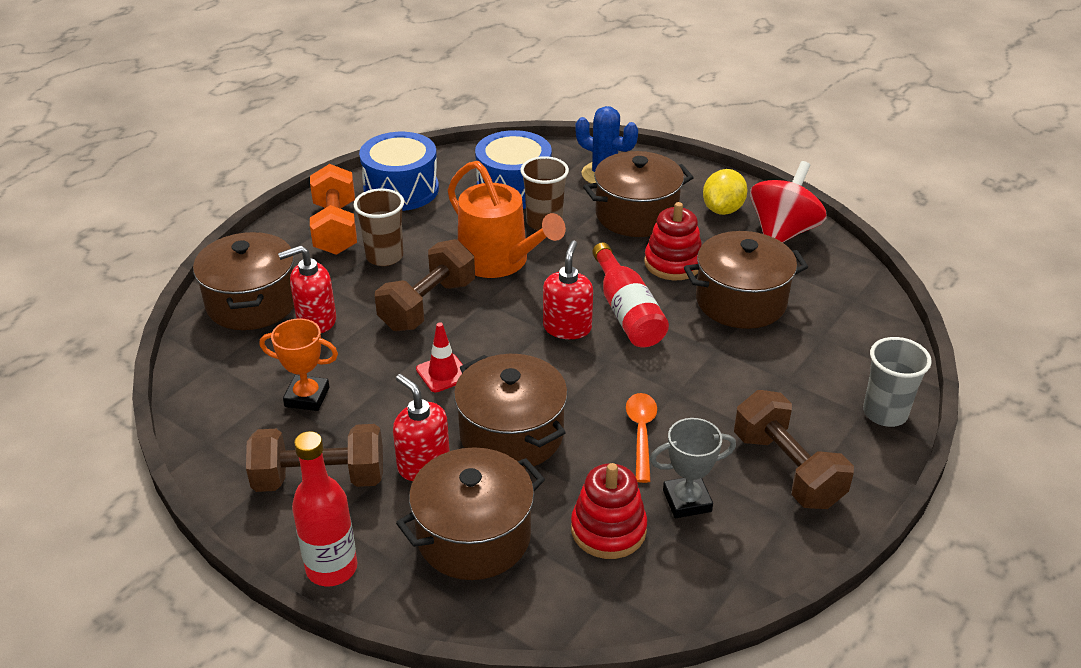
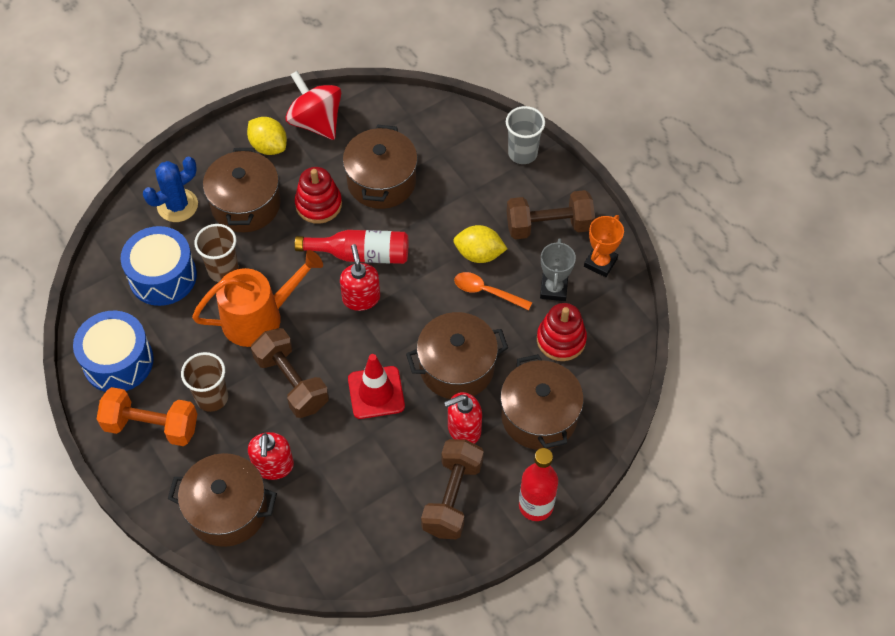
camera: 70 degrees left, 20 degrees up
(307, 397) = (363, 489): orange trophy -> orange trophy (600, 263)
(443, 373) = (376, 392): red traffic cone -> red traffic cone, size x1.54
(567, 327) = (361, 298): red soap dispenser -> red soap dispenser turned 45 degrees clockwise
(694, 412) = (479, 254): none -> yellow lemon

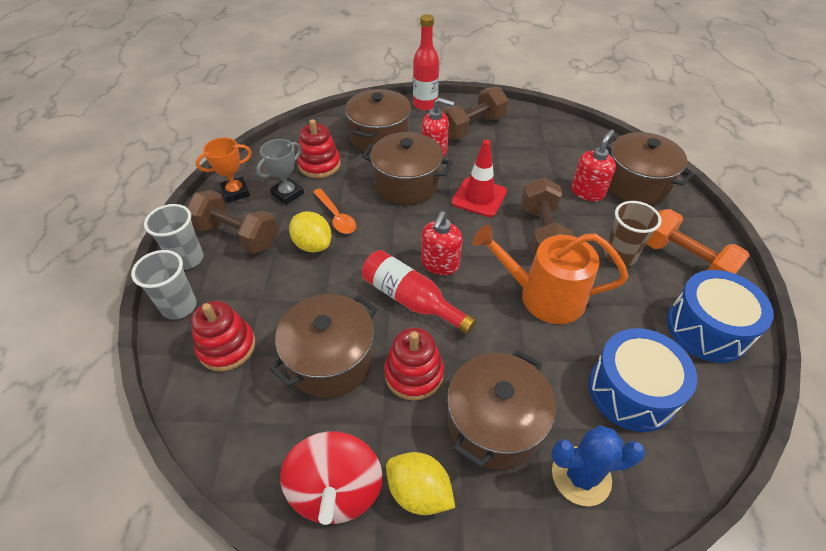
camera: 145 degrees left, 10 degrees down
(223, 270) = (558, 360): brown cup -> none
(269, 146) = (419, 492): yellow lemon -> yellow lemon turned 45 degrees counterclockwise
(459, 150) = (227, 347): none -> red stacking toy
(562, 186) = (187, 259): none -> grey cup

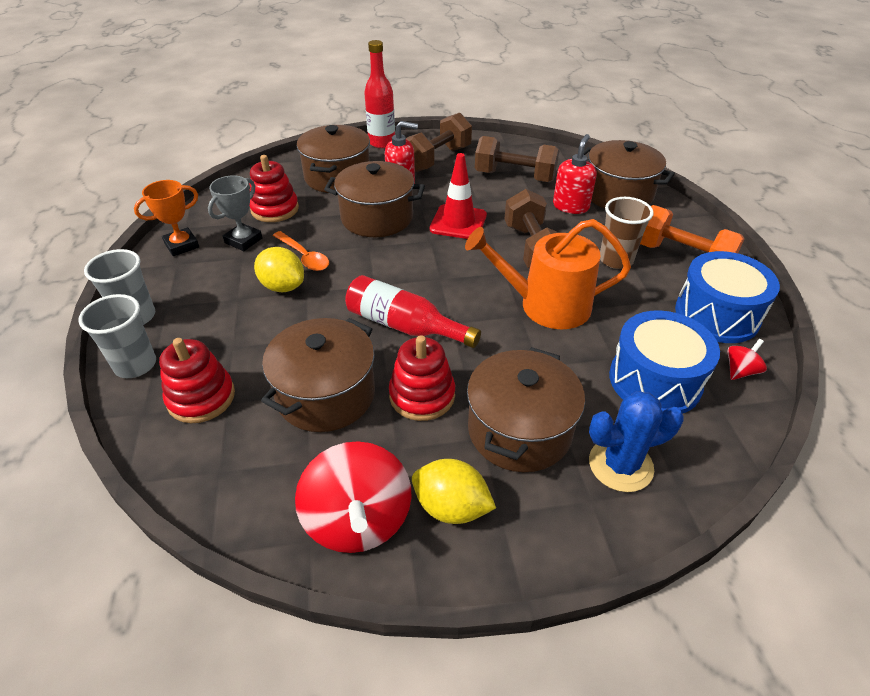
camera: 10 degrees left, 5 degrees down
(237, 235) = (192, 287): brown dumbbell -> brown dumbbell (514, 176)
(440, 264) = (429, 289): red soap dispenser -> none
(717, 394) = (740, 371): none -> red spinning top

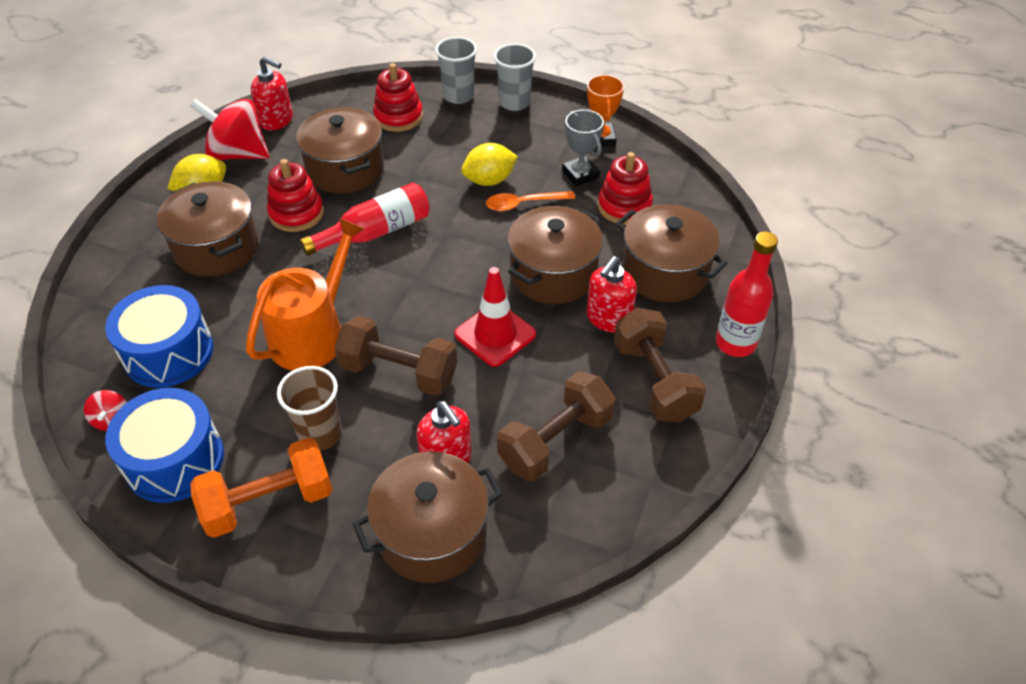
camera: 120 degrees right, 5 degrees up
(262, 523) = (277, 120): none -> red soap dispenser
(620, 465) = (137, 283): blue cactus -> none

